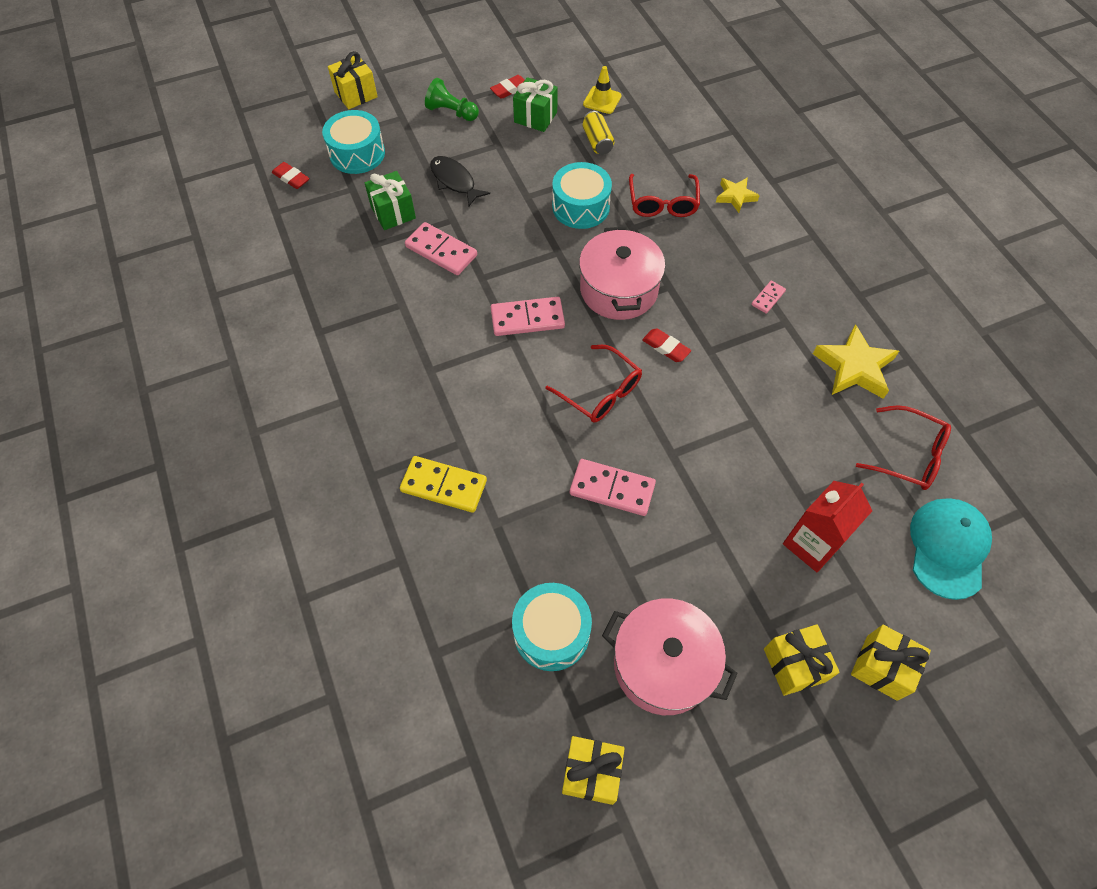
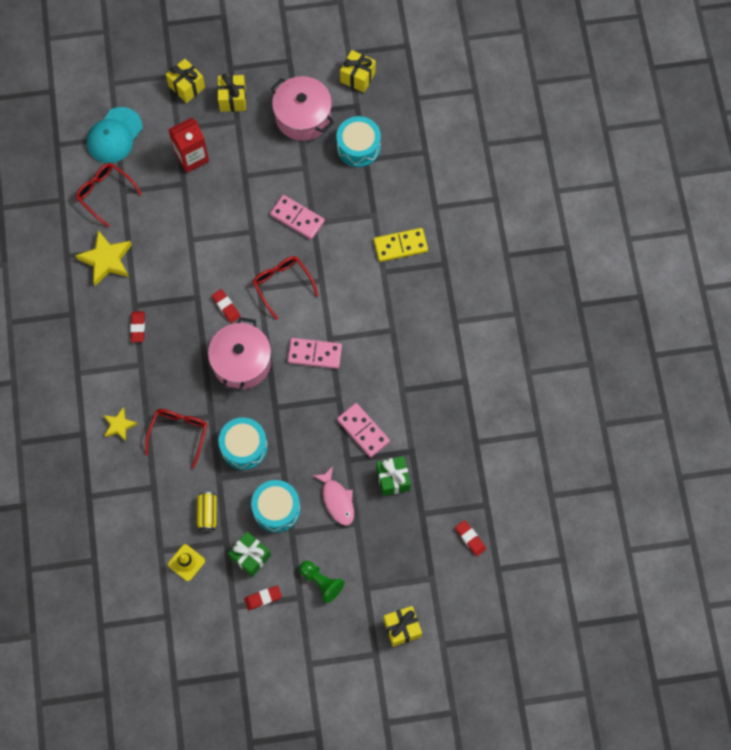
camera: 165 degrees left, 10 degrees up
(357, 153) = (412, 553): turquoise drum -> turquoise drum (276, 509)
(444, 486) = (400, 246): yellow domino -> yellow domino turned 45 degrees counterclockwise
(454, 181) = (337, 500): black fish -> pink fish
(768, 298) = (138, 327): pink domino -> red eraser

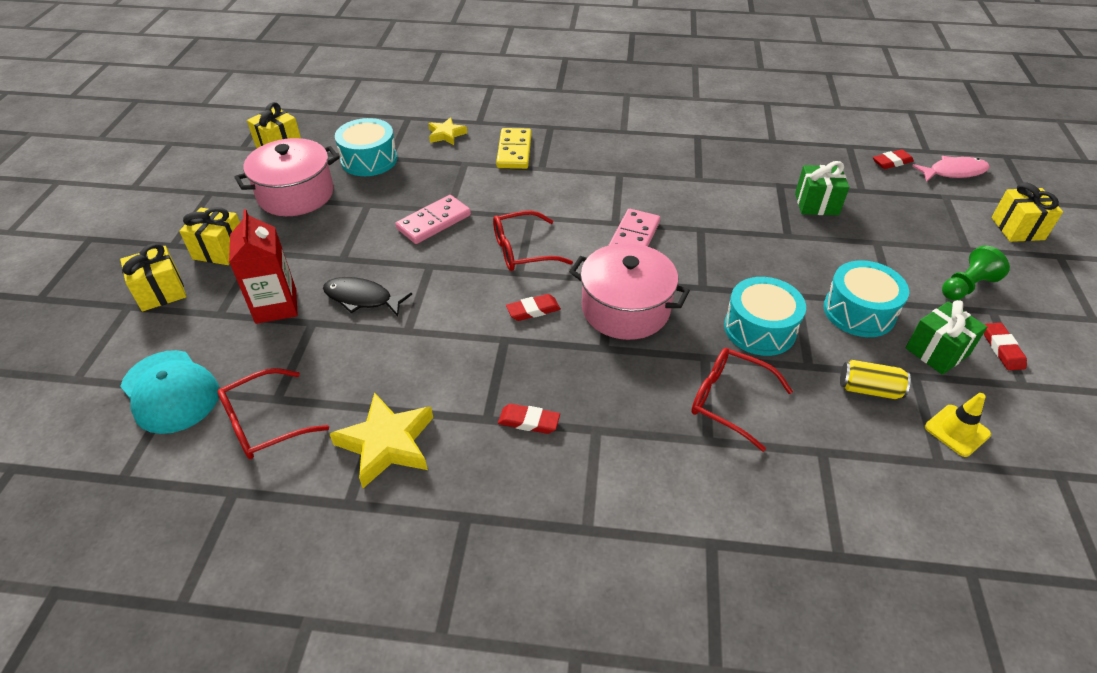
camera: 75 degrees left, 25 degrees down
(119, 425) = (703, 481): yellow star -> yellow star (446, 134)
(211, 203) = (362, 298): none -> black fish
(337, 500) = (844, 253): pink fish -> pink fish (953, 172)
(363, 430) = (748, 216): pink domino -> none

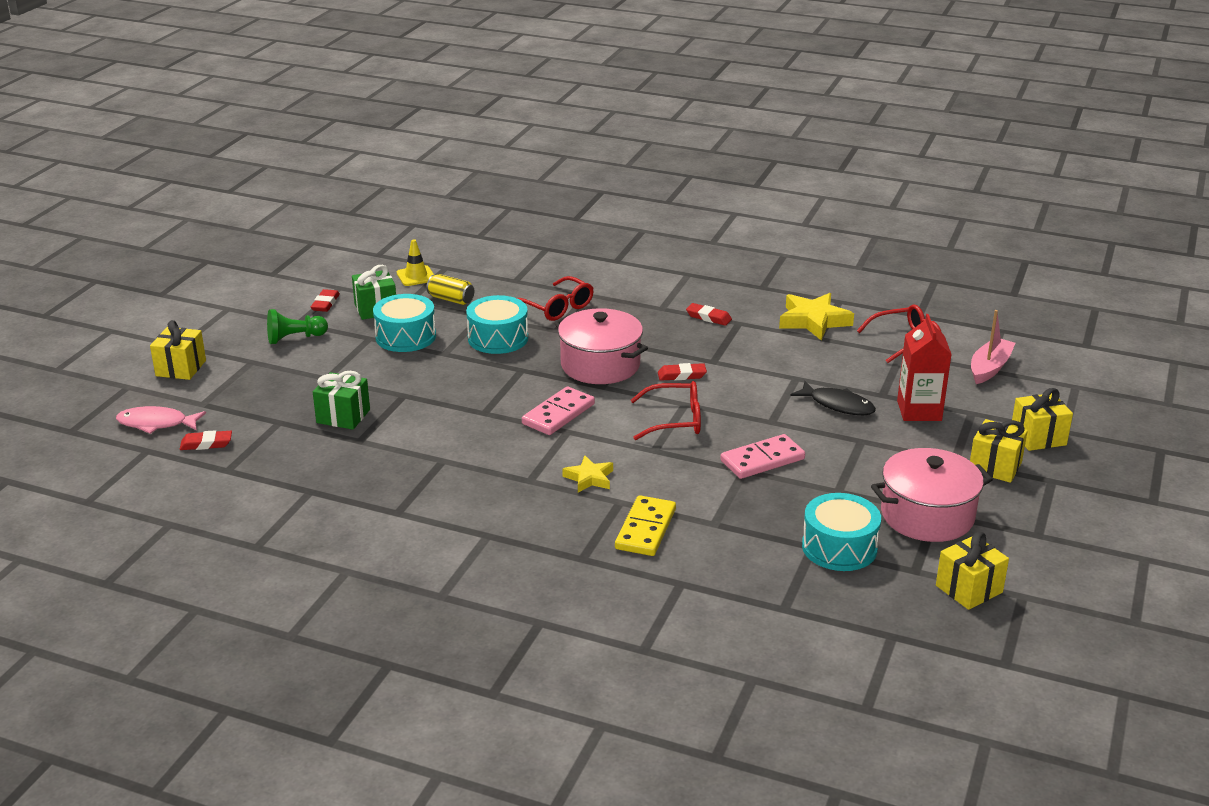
camera: 165 degrees left, 15 degrees down
(170, 391) = (989, 368): turquoise cap -> pink boat
(446, 134) = (731, 569): yellow star -> yellow star (589, 478)

